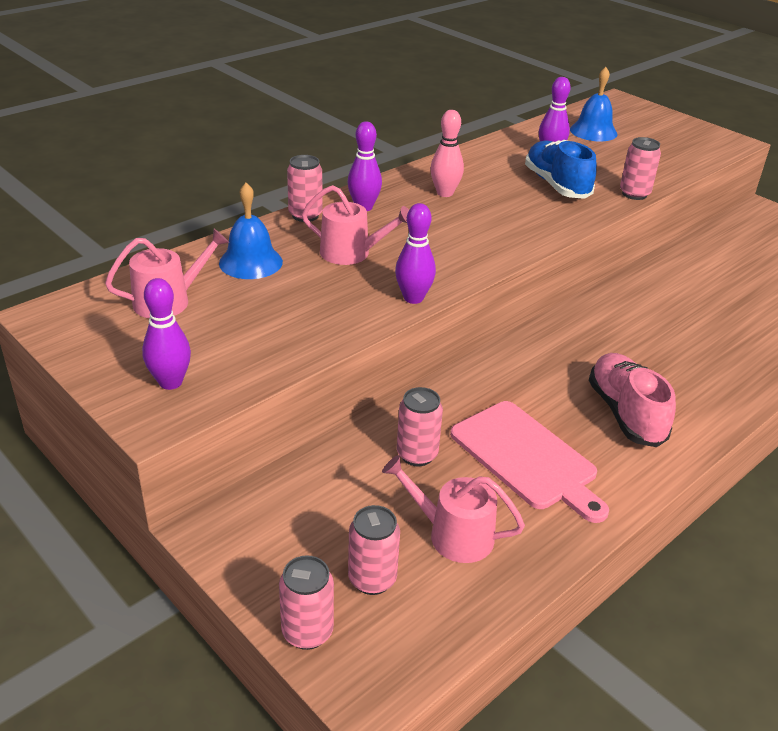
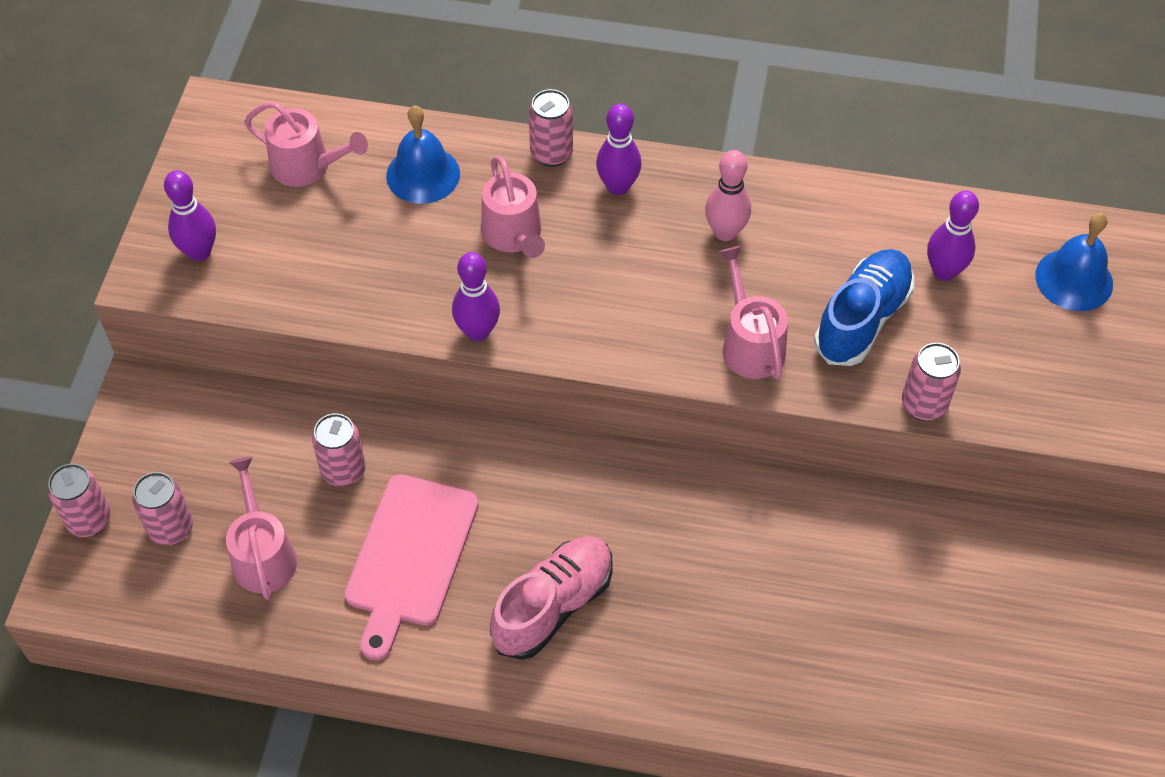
camera: 55 degrees right, 20 degrees up
(537, 219) = (750, 344): none -> pink watering can

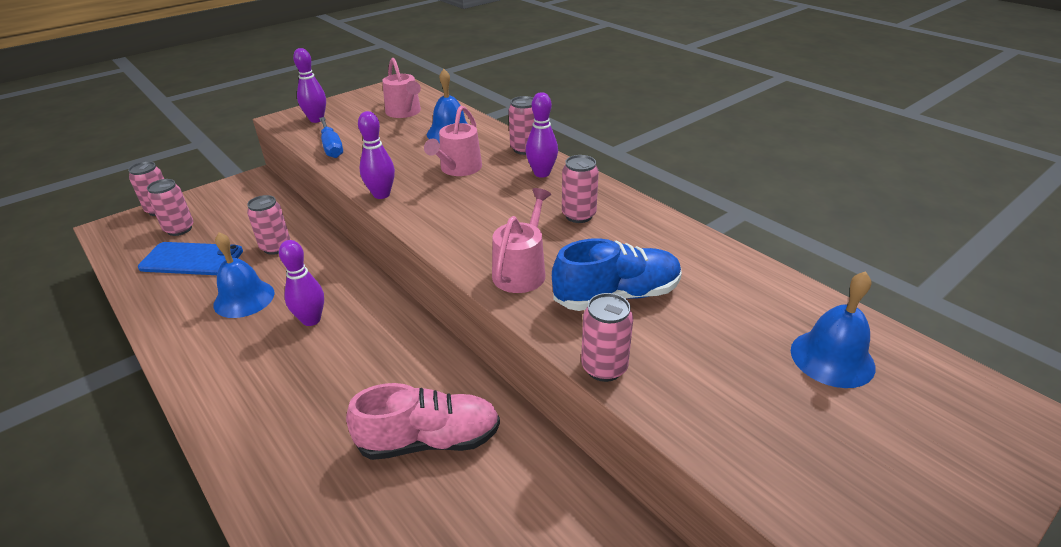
camera: 40 degrees right, 20 degrees down
(263, 555) = (192, 259): pink watering can -> blue phone
(301, 291) = (331, 147): none -> blue screwdriver
(410, 556) = (244, 298): pink cutting board -> blue bell
(553, 606) = (268, 367): pink shoe -> pink shoe (429, 440)
(725, 232) = (578, 215): pink bowling pin -> pink can
(944, 272) = (714, 300): purple bowling pin -> purple bowling pin (311, 320)

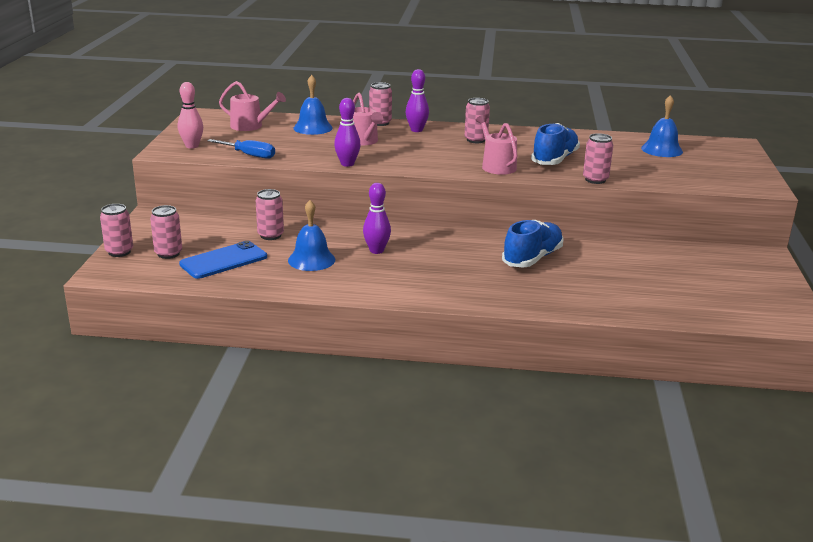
camera: 45 degrees left, 10 degrees down
(316, 119) = (192, 146): purple bowling pin -> pink bowling pin
(429, 440) = (532, 258): pink shoe -> blue shoe

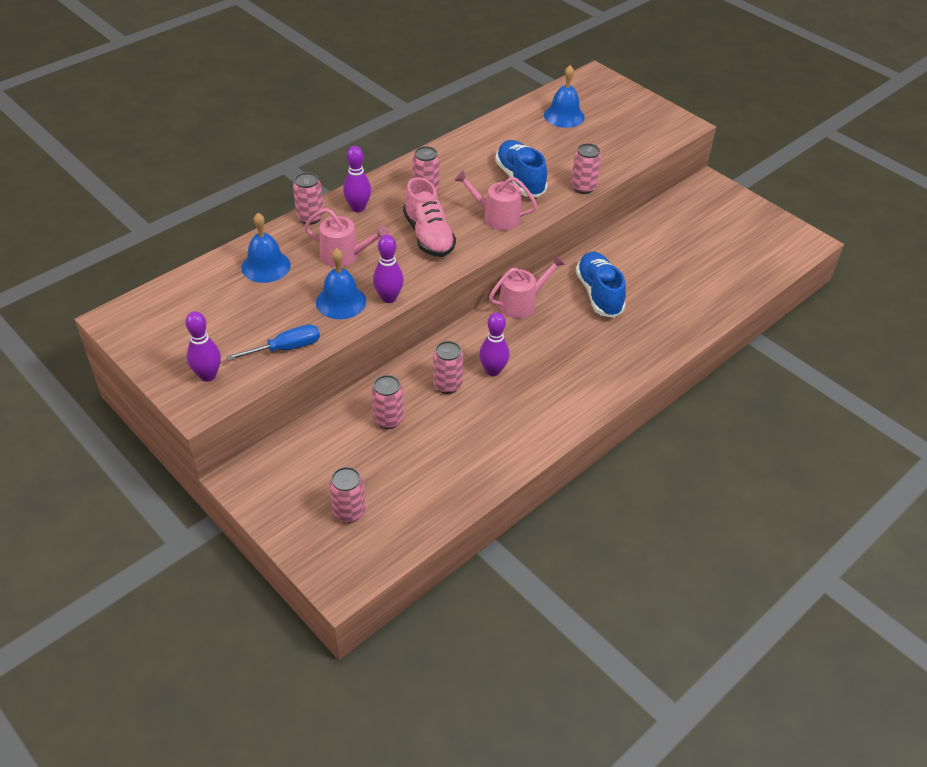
camera: 50 degrees left, 20 degrees up
(119, 252) = (304, 548): pink can -> pink can (447, 385)
(192, 146) = (208, 375): pink bowling pin -> purple bowling pin
(224, 261) = (407, 480): blue phone -> none
(250, 126) = (204, 304): pink watering can -> pink watering can (521, 303)
(311, 260) = (467, 421): blue bell -> blue bell (341, 301)
(432, 155) = (428, 236): none -> pink shoe

